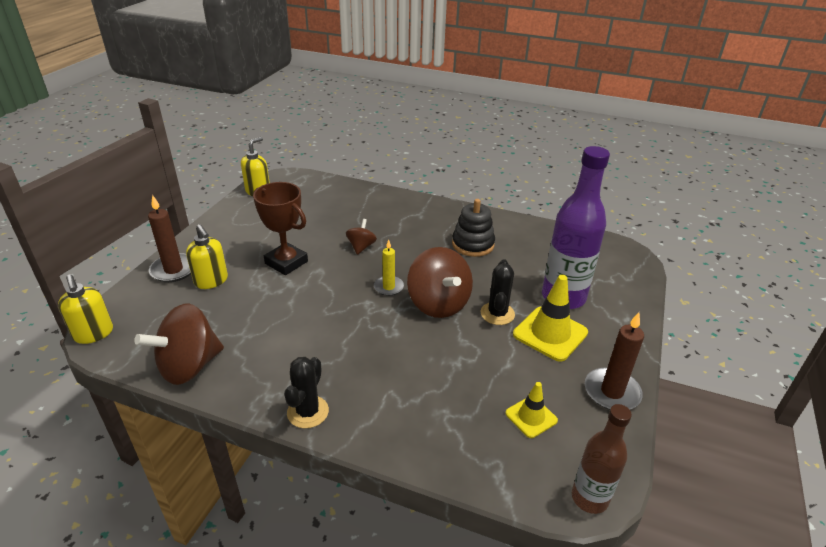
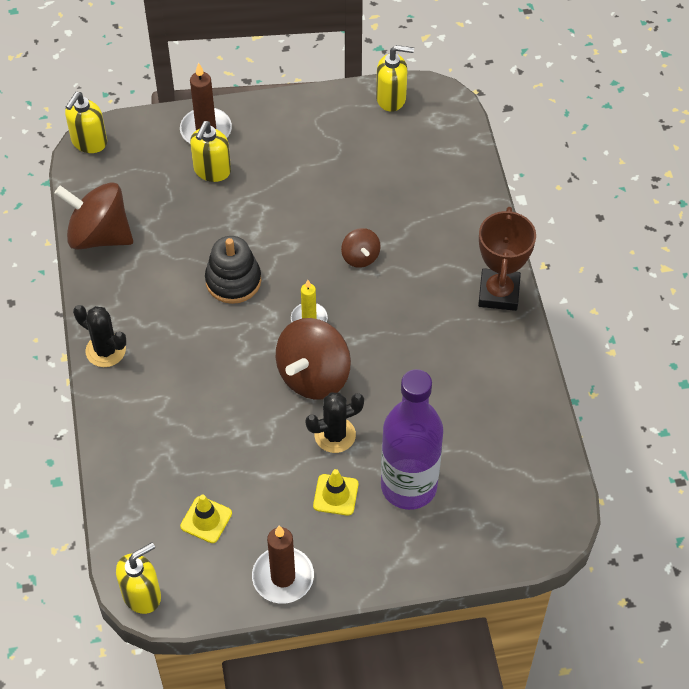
camera: 60 degrees right, 20 degrees up
(286, 262) = (284, 210): brown trophy -> brown trophy (498, 293)
(308, 412) = (105, 350): black cactus -> black cactus turned 45 degrees clockwise
(361, 247) = (360, 257): brown spinning top -> brown spinning top turned 90 degrees clockwise
(473, 244) = (447, 358): black stacking toy -> black stacking toy (233, 281)
(550, 333) = (335, 495): yellow traffic cone -> yellow traffic cone, size x0.59
(589, 498) = (142, 595): brown bottle -> yellow soap dispenser

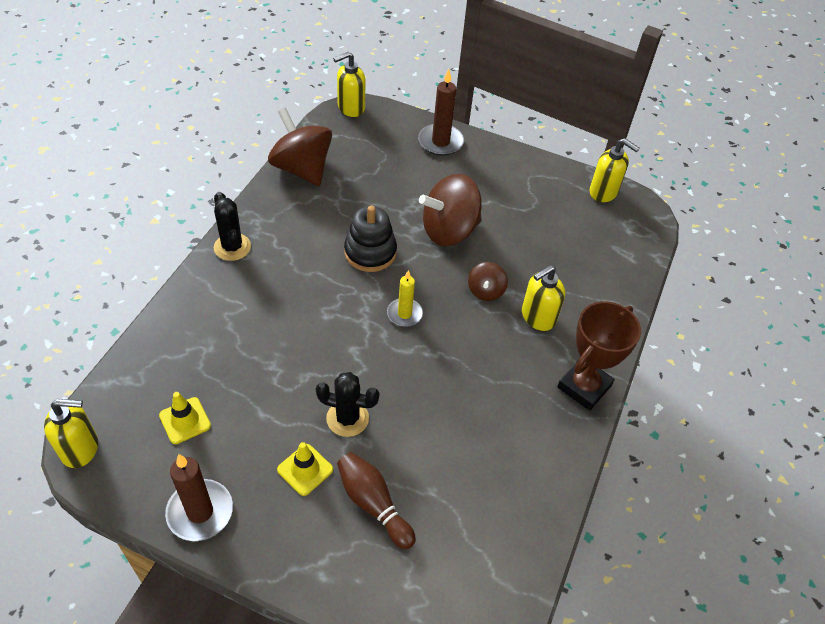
camera: 30 degrees right, 5 degrees down
(212, 171) = (421, 170): yellow soap dispenser -> yellow soap dispenser (538, 317)
(313, 376) = (371, 359): brown spinning top -> brown spinning top (449, 230)
(408, 486) = (373, 504): purple bottle -> brown bowling pin

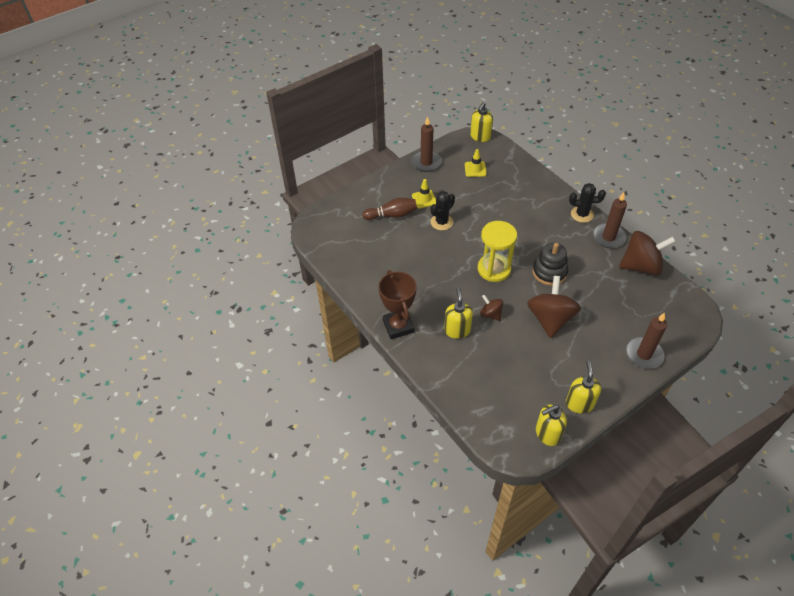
camera: 125 degrees right, 0 degrees up
(265, 209) = (608, 237): none -> brown candle
(350, 108) = (702, 316): yellow soap dispenser -> yellow soap dispenser (579, 403)
(404, 314) = (494, 269): yellow candle -> yellow hourglass

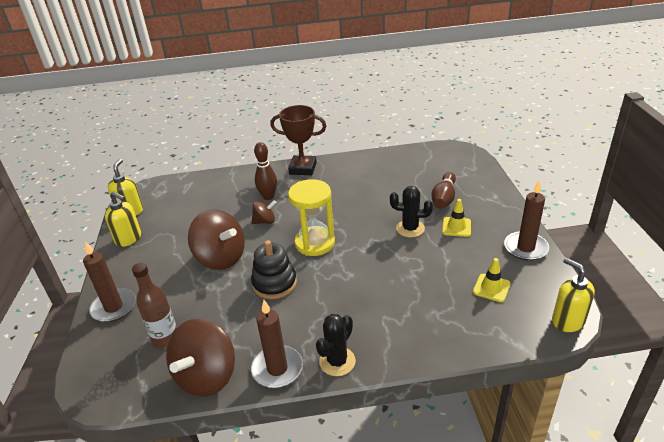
camera: 120 degrees right, 15 degrees down
(441, 222) = (410, 228): black cactus -> black cactus turned 60 degrees counterclockwise
(457, 330) = (268, 197): yellow soap dispenser -> brown bowling pin
(638, 304) = (165, 338): none -> brown bottle

